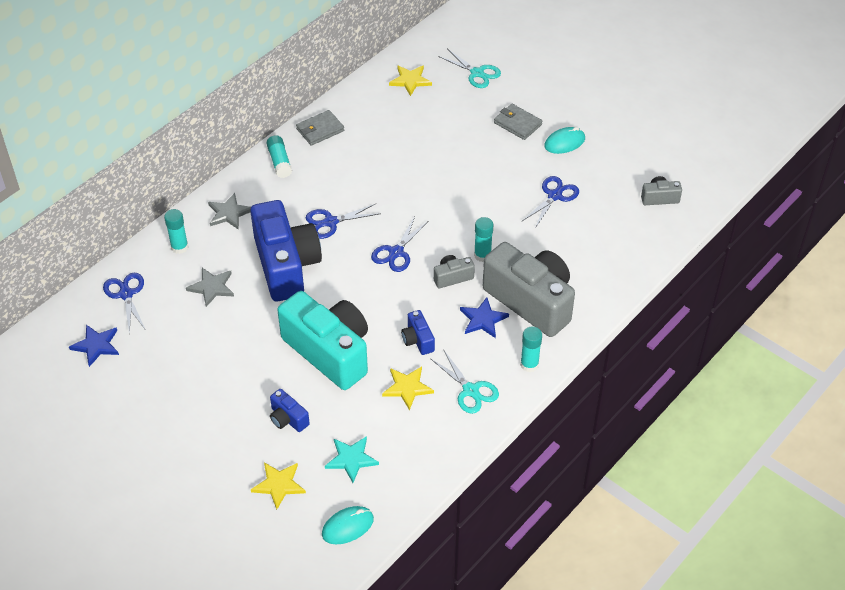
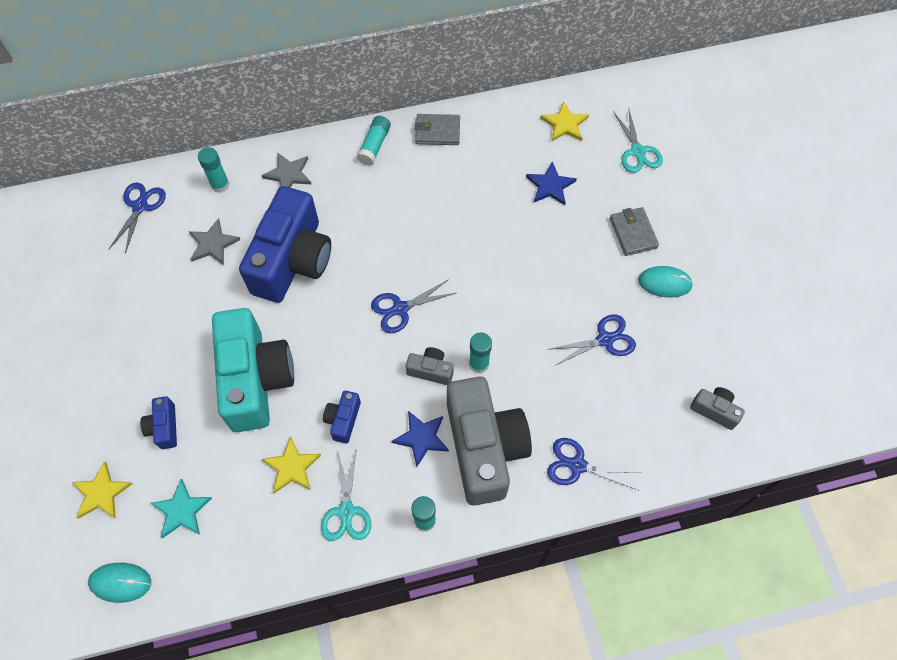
camera: 35 degrees right, 15 degrees up
(96, 345) = (76, 244): blue star -> blue star (550, 186)
(330, 222) = (368, 238): blue scissors -> blue scissors (577, 465)

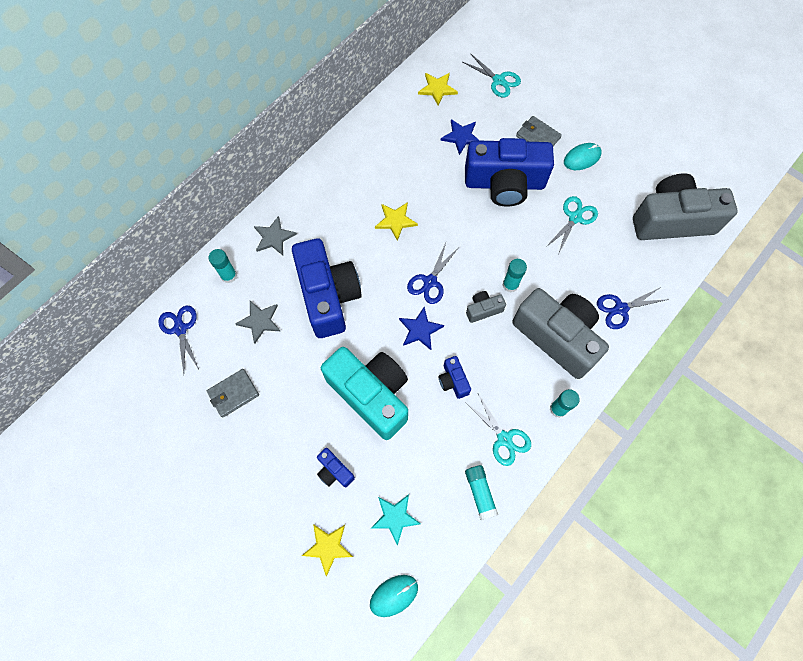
camera: 35 degrees left, 5 degrees up
(292, 467) = (445, 435): yellow star -> yellow star (395, 221)
(374, 145) = (319, 180): turquoise glue stick -> turquoise glue stick (480, 493)
(421, 438) = (513, 357): blue star -> blue star (420, 330)
(437, 131) = (355, 144): grey wallet -> grey wallet (233, 393)
(557, 259) = (504, 183): none -> blue camera
(605, 339) = (575, 218): blue scissors -> turquoise scissors
(714, 410) = (672, 220): grey camera -> grey camera, size x2.36

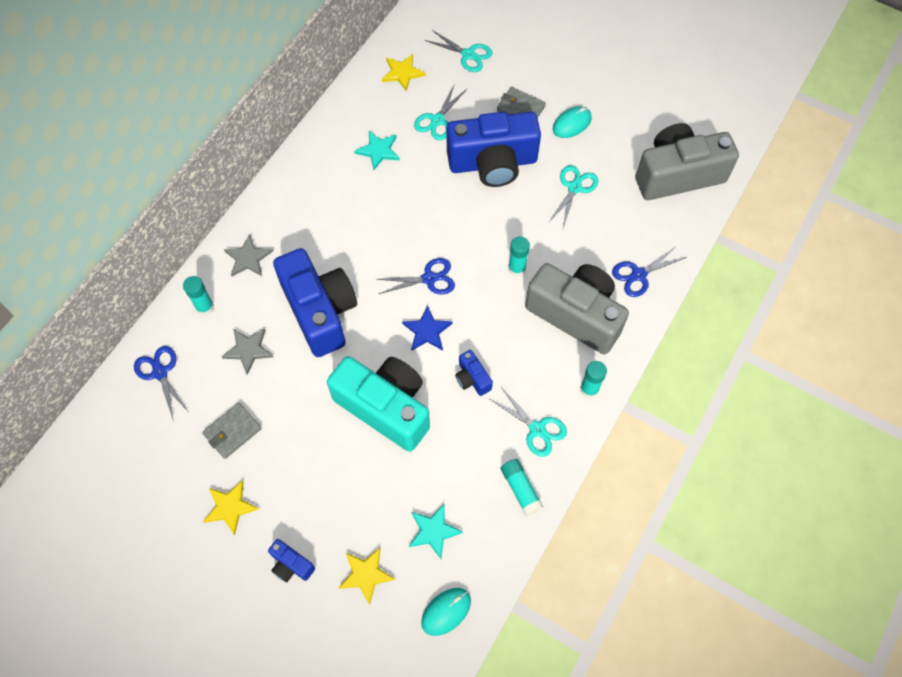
camera: 10 degrees left, 5 degrees down
(334, 471) = (359, 494): blue camera -> blue camera (291, 565)
(395, 221) = (380, 220): yellow star -> yellow star (230, 507)
(404, 157) = (378, 151): none -> turquoise star
(430, 282) = (429, 278): blue scissors -> blue scissors turned 120 degrees counterclockwise
(461, 137) = (437, 120): blue star -> turquoise scissors
(483, 309) = (492, 299): grey camera -> none

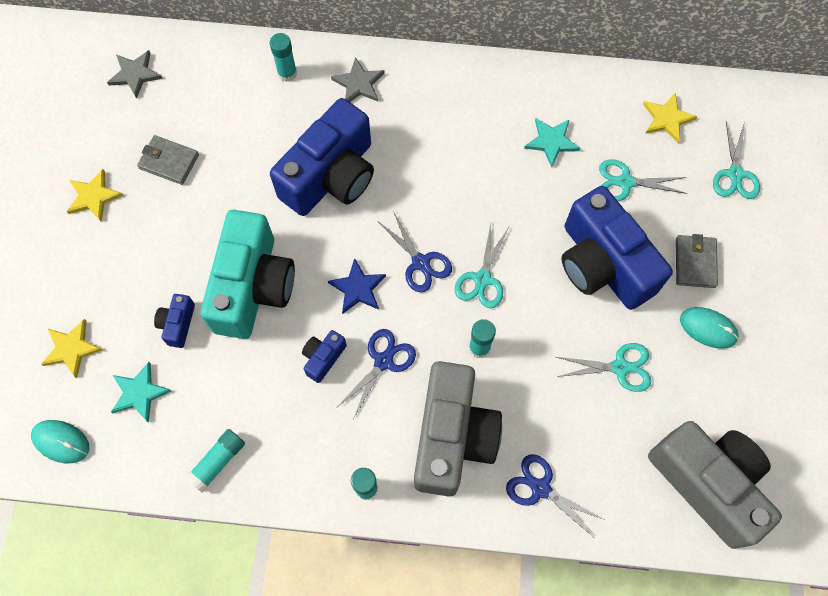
camera: 65 degrees right, 5 degrees up
(160, 372) = (202, 71): blue scissors -> blue scissors (383, 361)
(248, 350) = (259, 133): grey star -> grey star (135, 74)
(291, 565) = (57, 277): blue camera -> blue camera (178, 324)
(537, 429) = (293, 451): turquoise scissors -> turquoise scissors (482, 279)

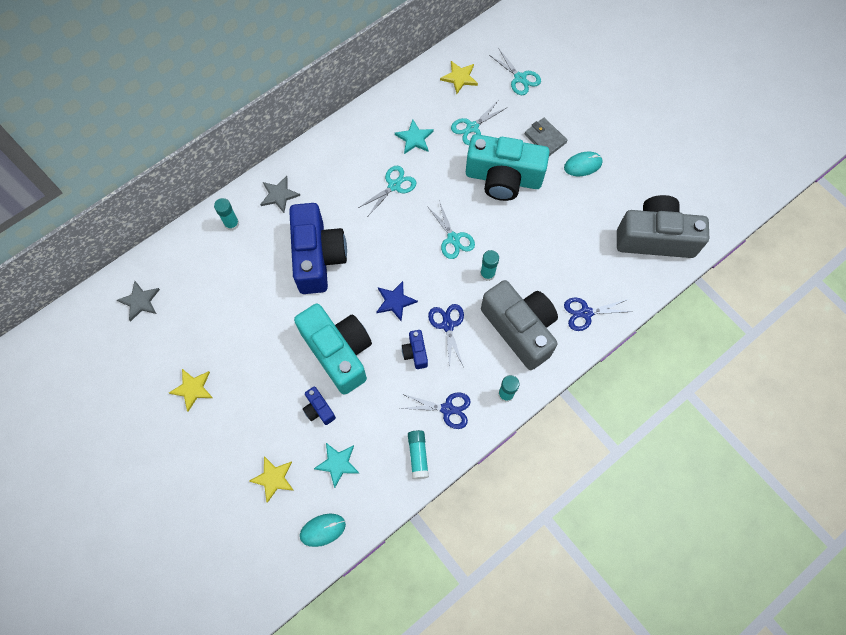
camera: 45 degrees left, 0 degrees up
(169, 161) = (216, 330): grey wallet -> none
(420, 263) = (413, 259): blue scissors -> blue scissors (447, 409)
(602, 264) = (503, 178): blue camera -> turquoise camera
(620, 367) = (562, 221): turquoise scissors -> turquoise scissors (394, 185)

